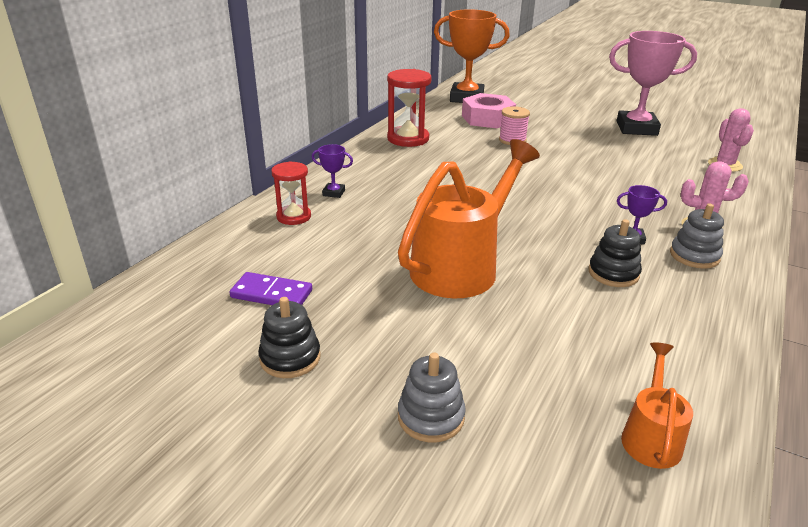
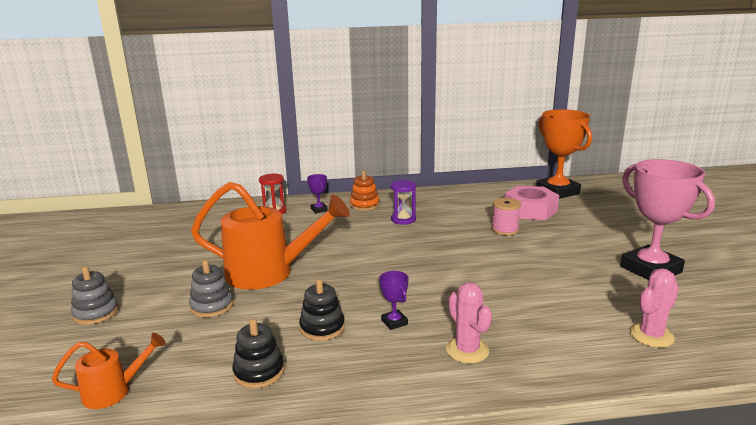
camera: 55 degrees right, 10 degrees down
(271, 294) = (183, 236): purple domino -> none
(290, 358) = (127, 261): black stacking toy -> black stacking toy (259, 372)
(362, 169) = (364, 205): none -> orange stacking toy
(408, 139) = (437, 200): red hourglass -> none
(428, 166) = (403, 219): none -> purple hourglass
(694, 256) = (400, 358): grey stacking toy -> grey stacking toy (212, 306)

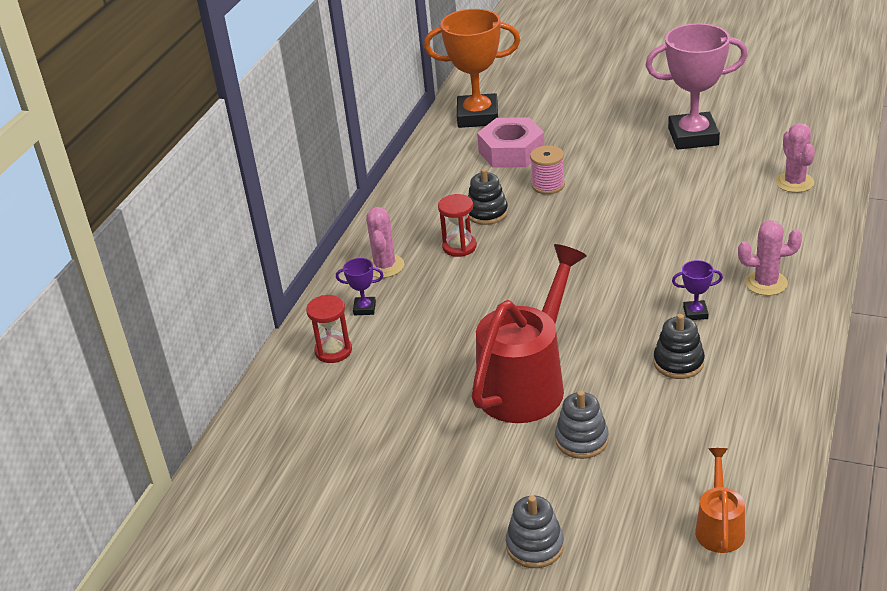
camera: 60 degrees left, 15 degrees up
(259, 372) = (736, 418): black stacking toy -> black stacking toy (487, 213)
(269, 273) = (527, 382): orange watering can -> red watering can
(364, 205) = (385, 266): orange stacking toy -> pink cactus
(403, 219) = (459, 247): purple hourglass -> red hourglass

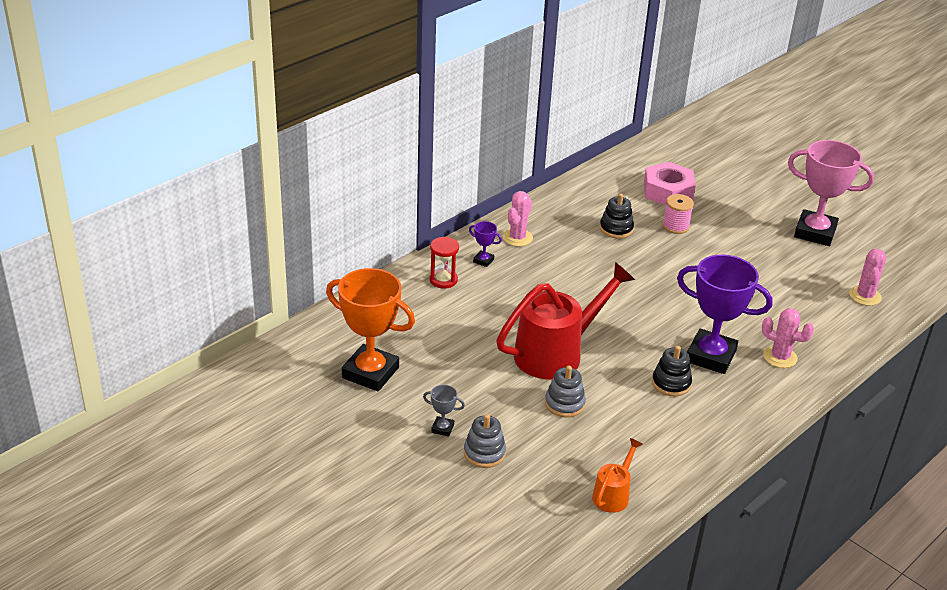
camera: 20 degrees right, 0 degrees up
(459, 247) = (578, 245): red hourglass -> none
(462, 538) = (442, 428): none -> grey trophy
(478, 116) = (663, 156): orange trophy -> orange trophy (370, 373)
(695, 313) = (710, 356): purple trophy -> purple trophy, size x2.39

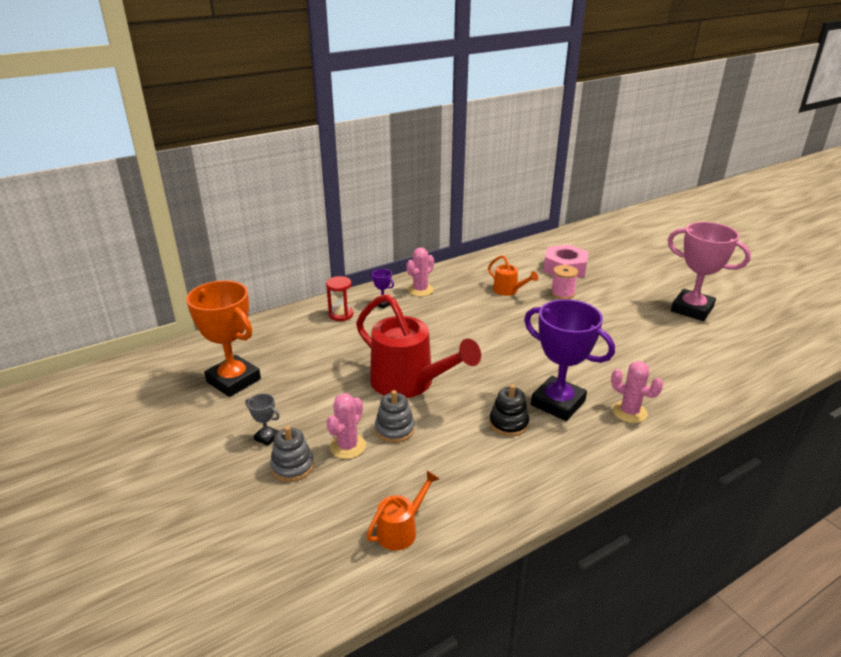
camera: 15 degrees right, 5 degrees down
(557, 353) = (409, 383): red watering can -> red watering can turned 60 degrees clockwise
(616, 229) = (508, 291): black stacking toy -> orange watering can
(865, 296) = (731, 366): pink cactus -> pink cactus (347, 446)

